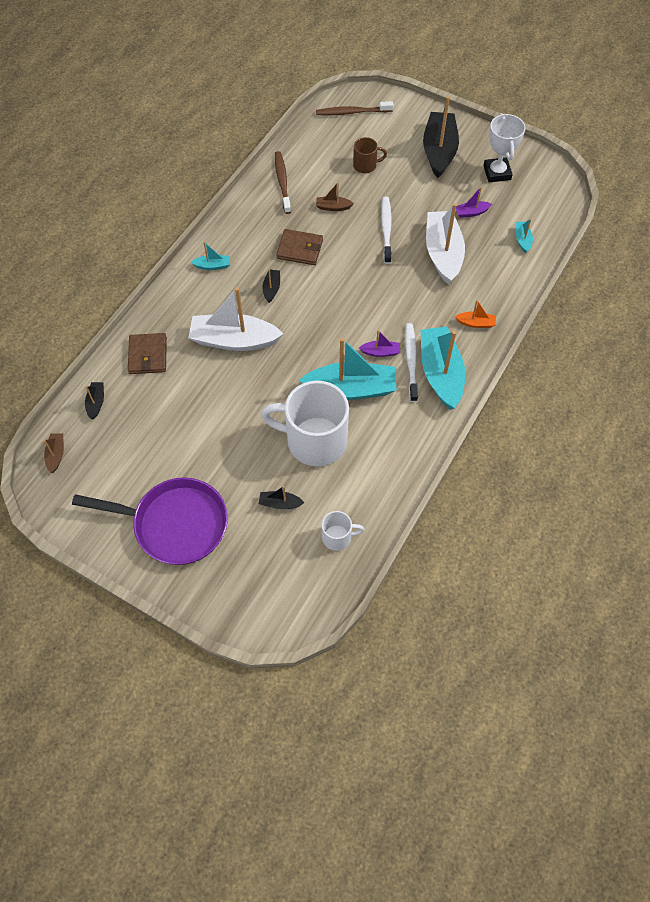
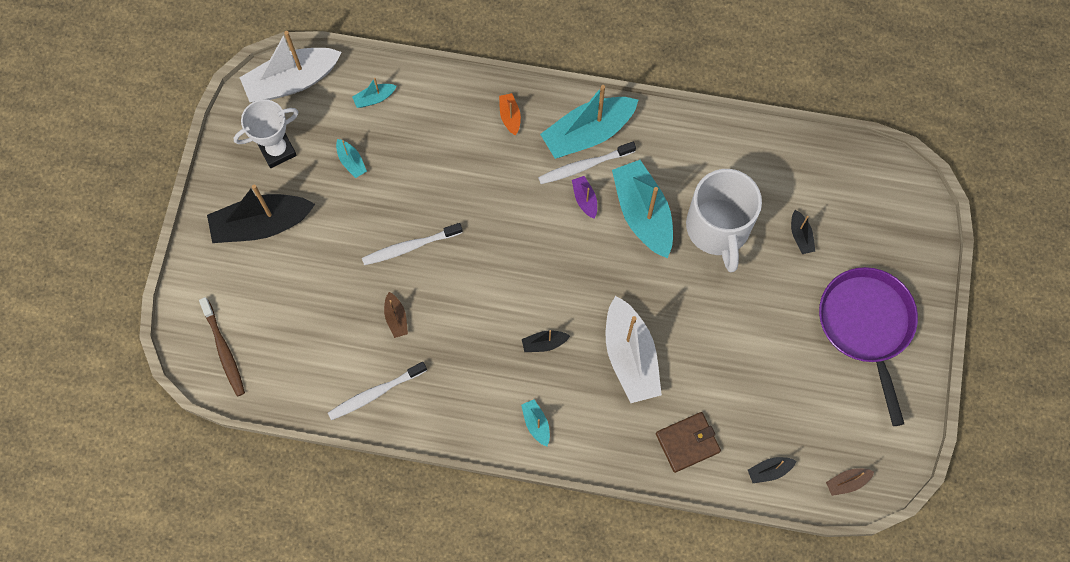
camera: 110 degrees left, 10 degrees up
(282, 182) = (375, 393): brown toothbrush -> white toothbrush
(300, 249) = (475, 333): brown wallet -> none
(338, 537) = (811, 171): white mug -> none
(365, 165) = (314, 303): brown mug -> none
(443, 253) = (424, 175): white boat -> white boat (292, 81)
(471, 212) = (351, 162): purple boat -> turquoise boat

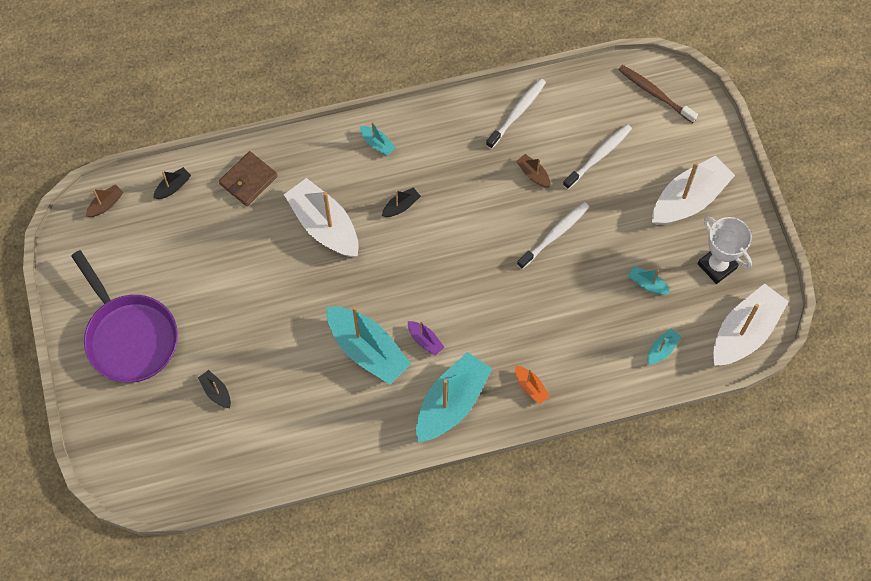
camera: 155 degrees right, 5 degrees down
(261, 224) = (689, 199): black boat -> white boat
(277, 150) = (717, 266): white trophy -> white trophy turned 75 degrees counterclockwise
(584, 166) = (440, 371): white toothbrush -> white toothbrush (598, 156)
(718, 229) = (294, 366): white mug -> none

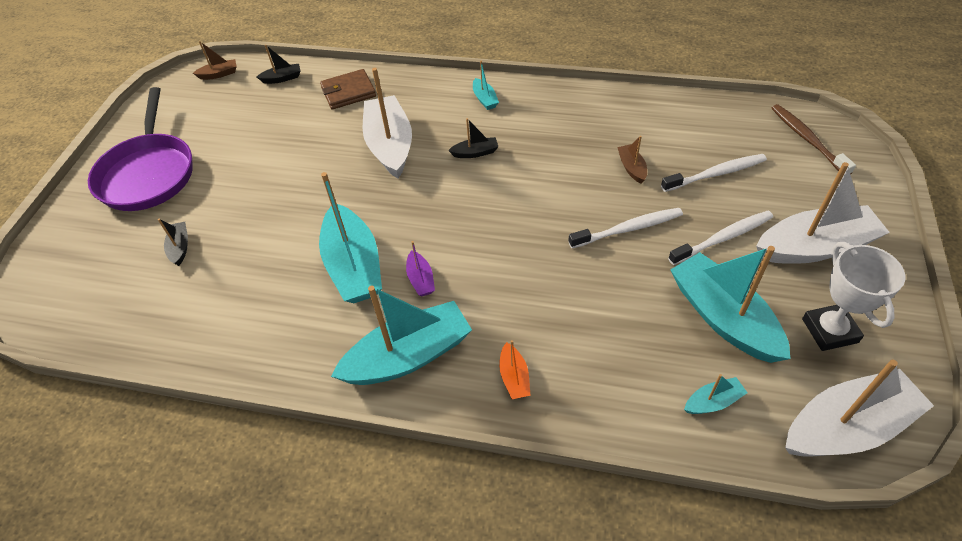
camera: 30 degrees right, 15 degrees down
(517, 113) = (640, 114): white toothbrush -> white toothbrush (722, 238)
(647, 284) = (723, 318): turquoise boat -> turquoise boat, size x2.26

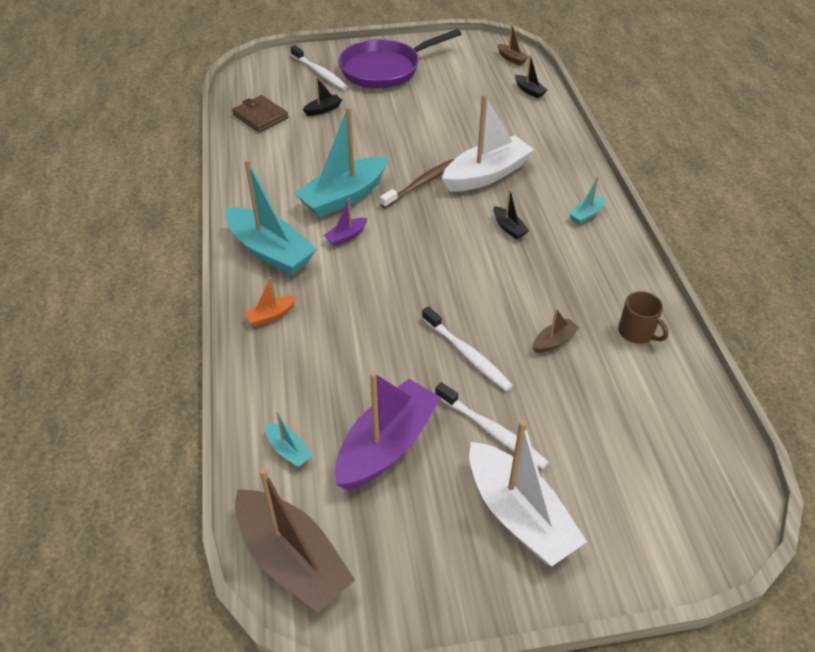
camera: 65 degrees right, 5 degrees down
(348, 92) = (537, 131): brown wallet -> brown wallet (260, 116)
(639, 117) = (637, 332): none -> brown mug
(715, 174) = (585, 411): white toothbrush -> white toothbrush (319, 73)
(723, 318) = (387, 445): turquoise boat -> purple boat
(807, 139) = (700, 493): brown toothbrush -> brown toothbrush (421, 184)
(829, 330) = (405, 538): white trophy -> none
(846, 427) = (292, 560): white boat -> brown boat

